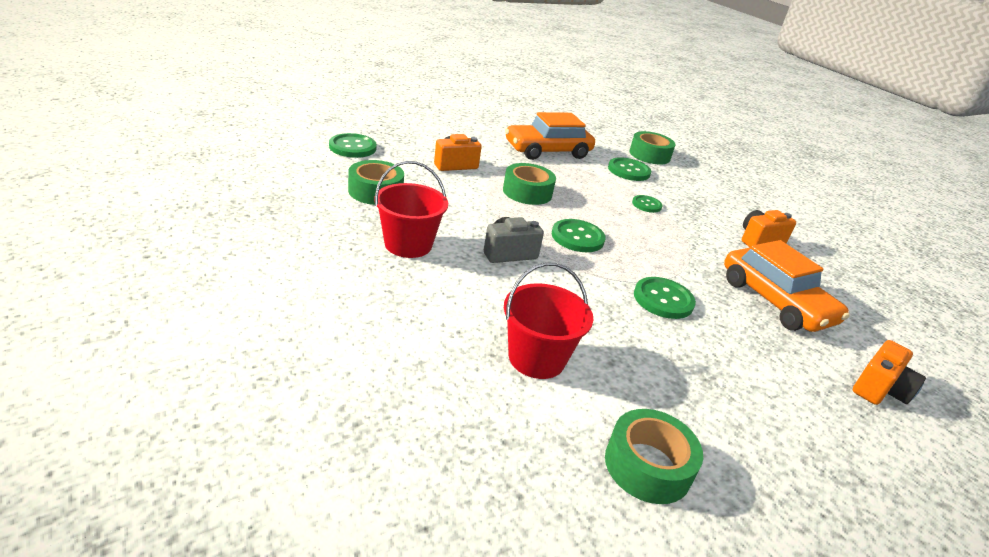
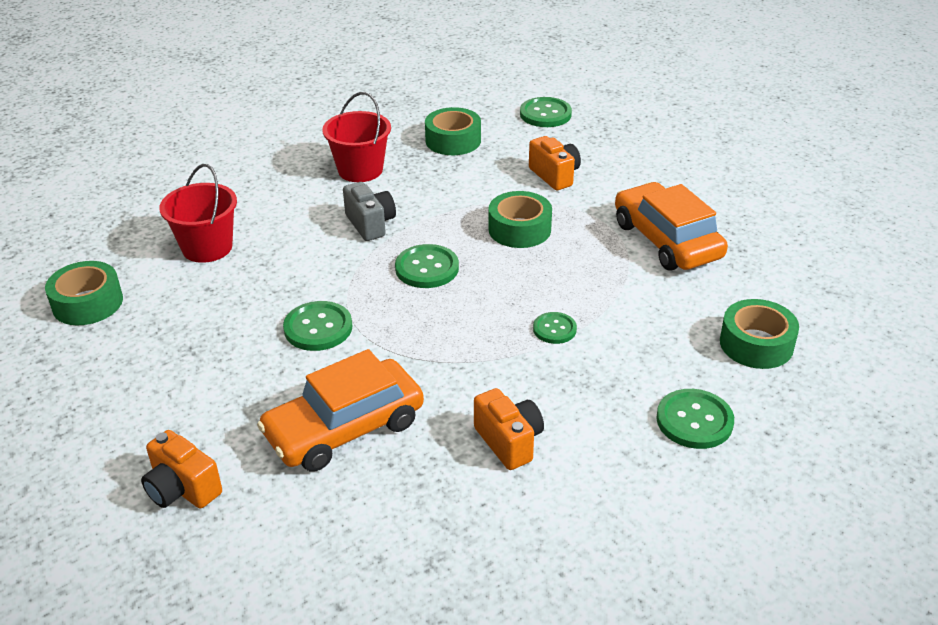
camera: 90 degrees right, 5 degrees up
(628, 171) = (664, 317): green button -> green button (694, 421)

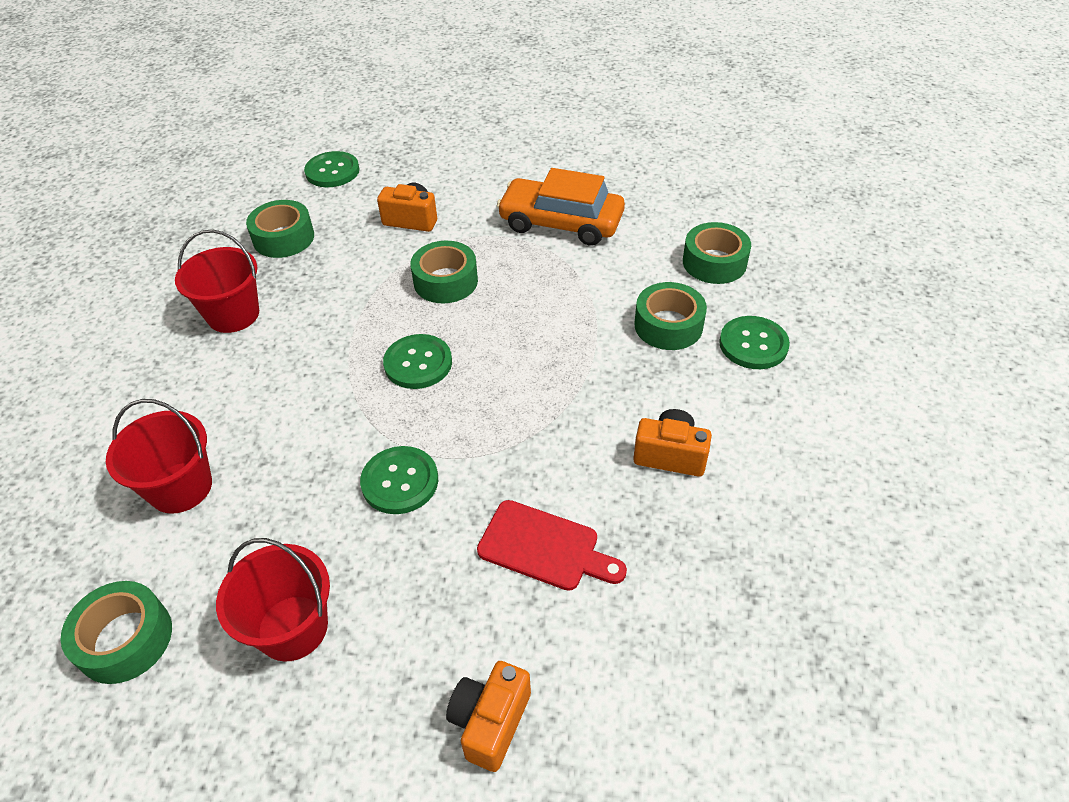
camera: 45 degrees left, 10 degrees up
(160, 359) = (292, 628): none -> red bucket
(182, 489) = (490, 722): orange camera -> orange camera turned 120 degrees clockwise
(344, 428) = (544, 547): orange car -> red cutting board
(370, 224) = (314, 357): grey camera -> none
(554, 329) = (581, 344): green button -> none
(643, 361) = (668, 325): none -> green tape

